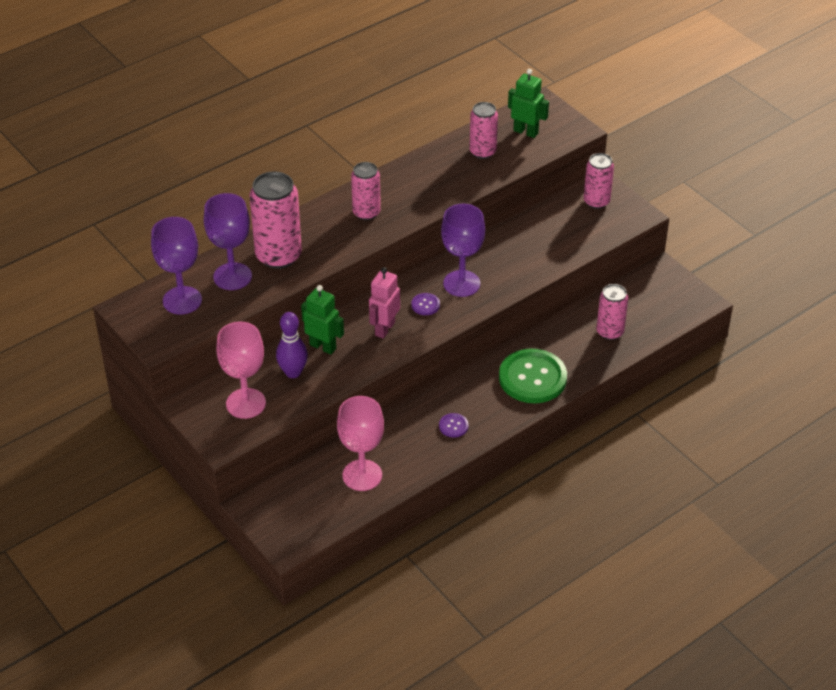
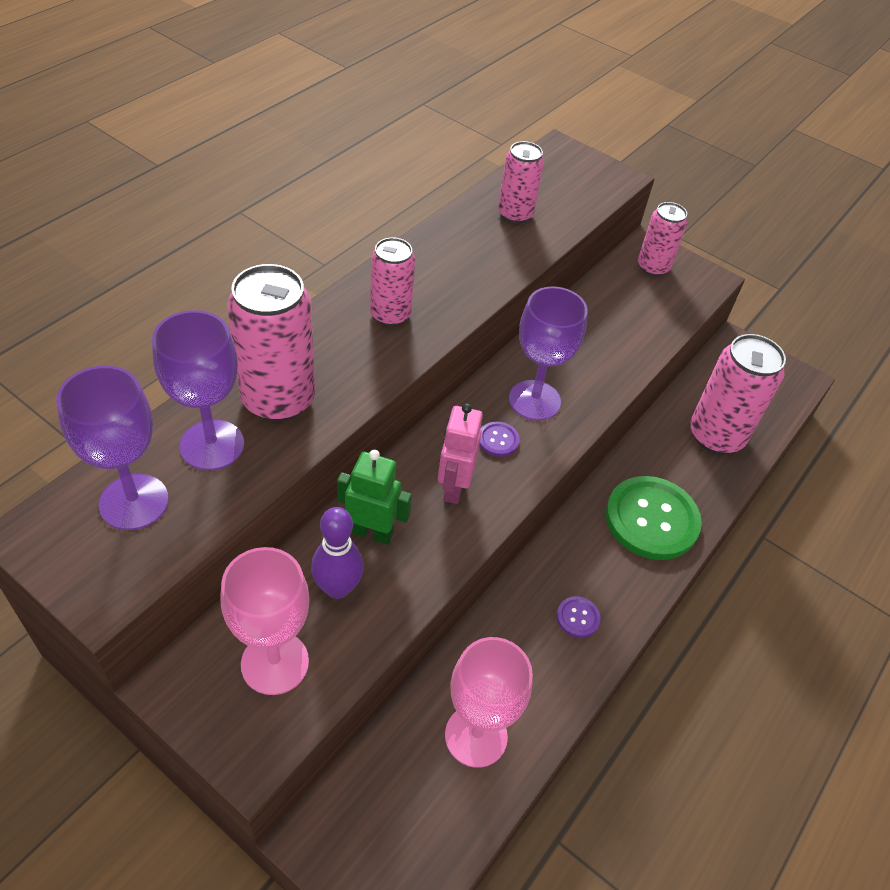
camera: 20 degrees left, 5 degrees up
(526, 132) = (558, 184): green robot -> none
(610, 332) = (716, 436): pink can -> pink can, size x1.62

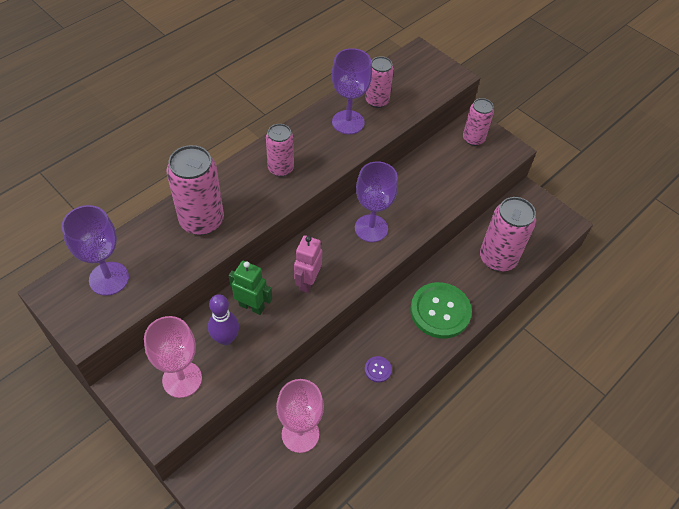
camera: 10 degrees right, 5 degrees up
(212, 445) = (158, 247): purple goblet -> purple goblet (348, 122)
(498, 440) = (342, 253): purple button -> none

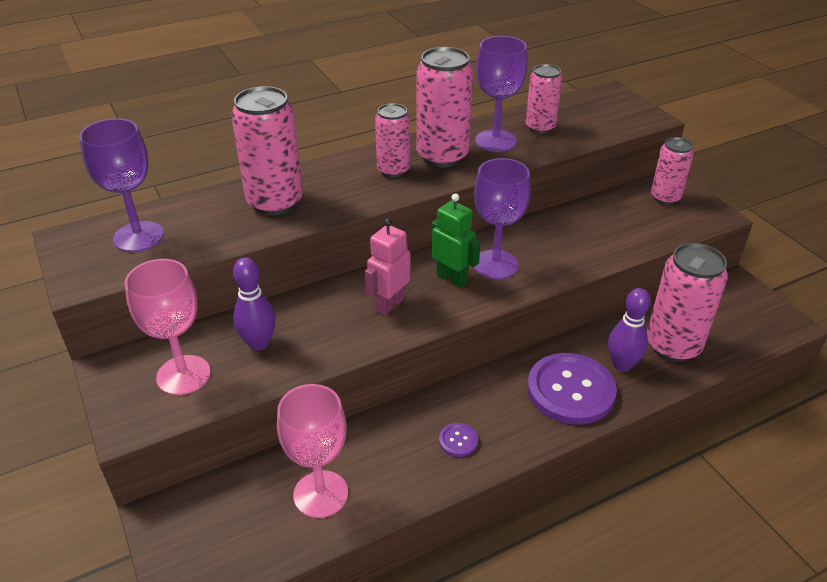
camera: 20 degrees right, 15 degrees down
(252, 306) = (307, 316): green robot -> green robot (452, 278)
(313, 146) = (442, 156): none -> pink can
(440, 311) = (570, 390): green button -> purple button
(468, 282) = (622, 365): none -> purple bowling pin

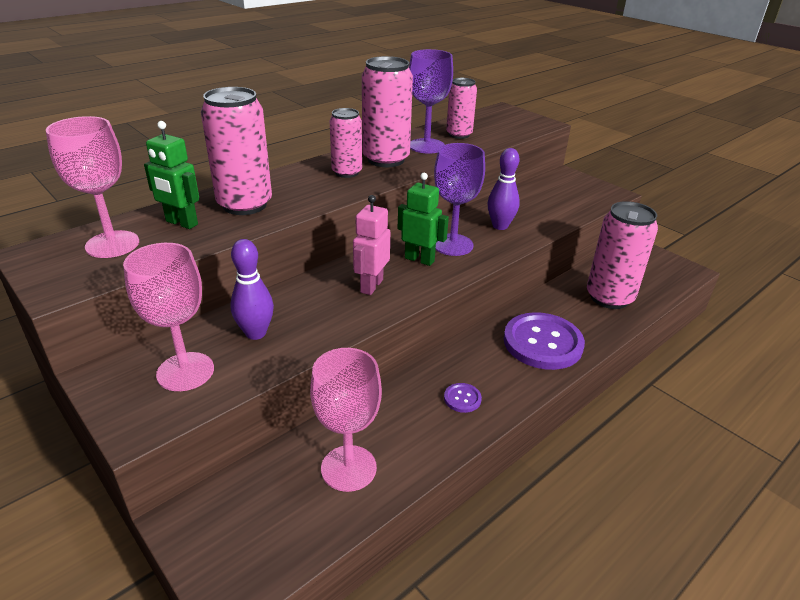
camera: 15 degrees left, 5 degrees down
(138, 236) = (112, 244): purple goblet -> pink goblet
(208, 218) = (181, 223): none -> green robot
(622, 365) = (576, 317): purple bowling pin -> purple bowling pin (500, 226)
(665, 197) = (567, 185): pink can -> none

